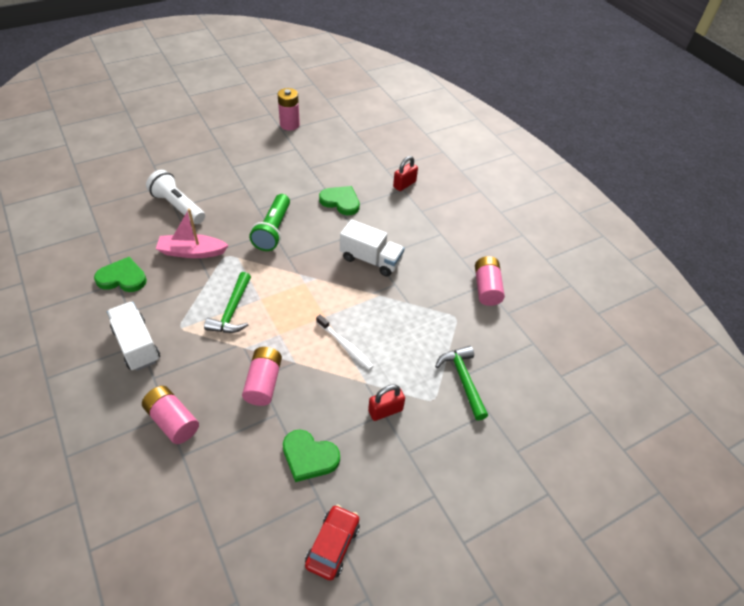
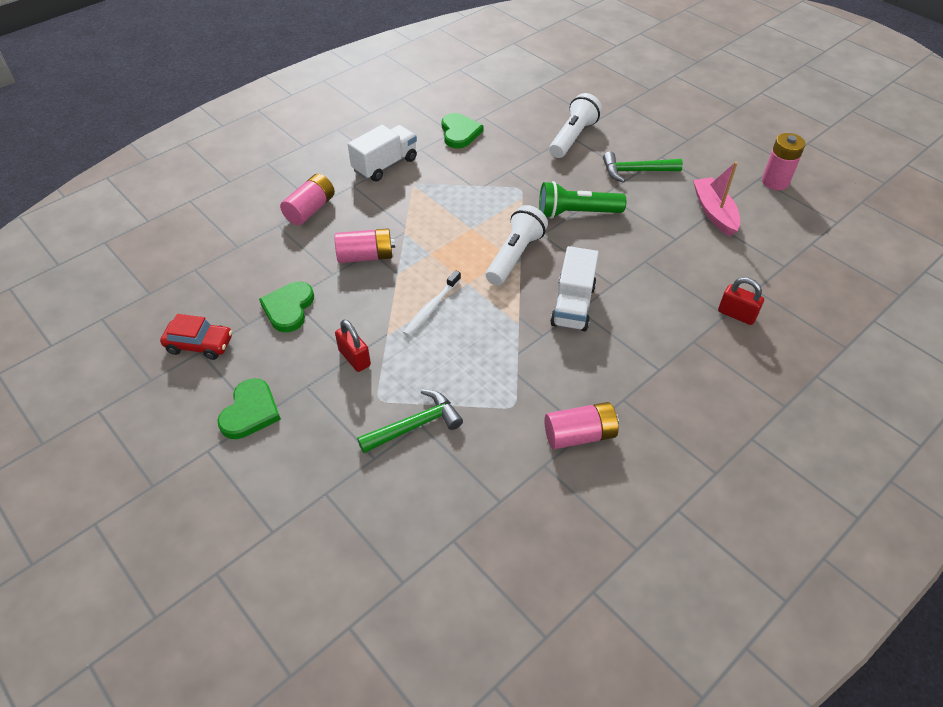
camera: 80 degrees right, 0 degrees up
(192, 252) = (513, 164): pink boat -> pink boat (714, 212)
(232, 311) = (447, 212): green hammer -> green hammer (635, 171)
(306, 279) = (515, 256): none -> white flashlight
(341, 201) = (660, 258): green heart -> green heart (250, 412)

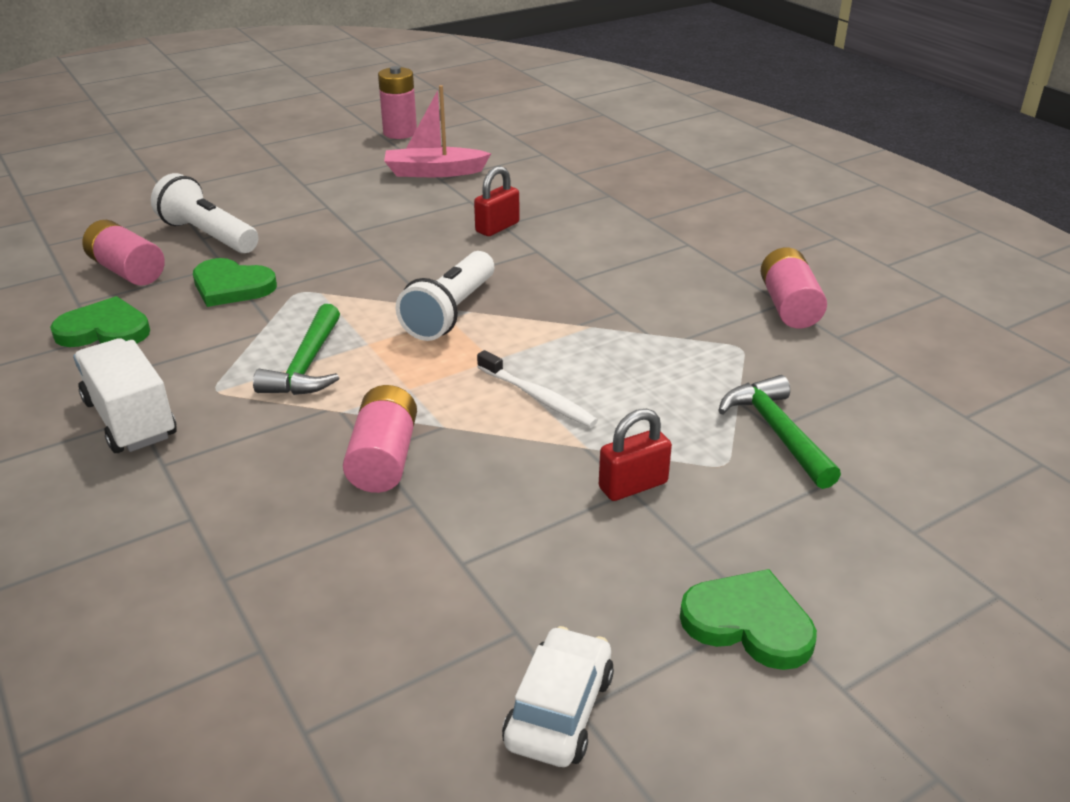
camera: 80 degrees left, 15 degrees down
(200, 344) = (559, 710): red car -> white car
(288, 308) = (488, 565): green heart -> green heart (232, 286)
(310, 209) = (202, 526): pink battery -> pink battery (127, 271)
(515, 256) = (450, 313): white flashlight -> white flashlight turned 105 degrees counterclockwise
(573, 305) = (567, 282): white truck -> none
(576, 213) = (383, 256): green flashlight -> none
(635, 171) = (322, 204): green hammer -> green hammer (306, 366)
(736, 314) = (610, 189): red padlock -> red padlock (497, 227)

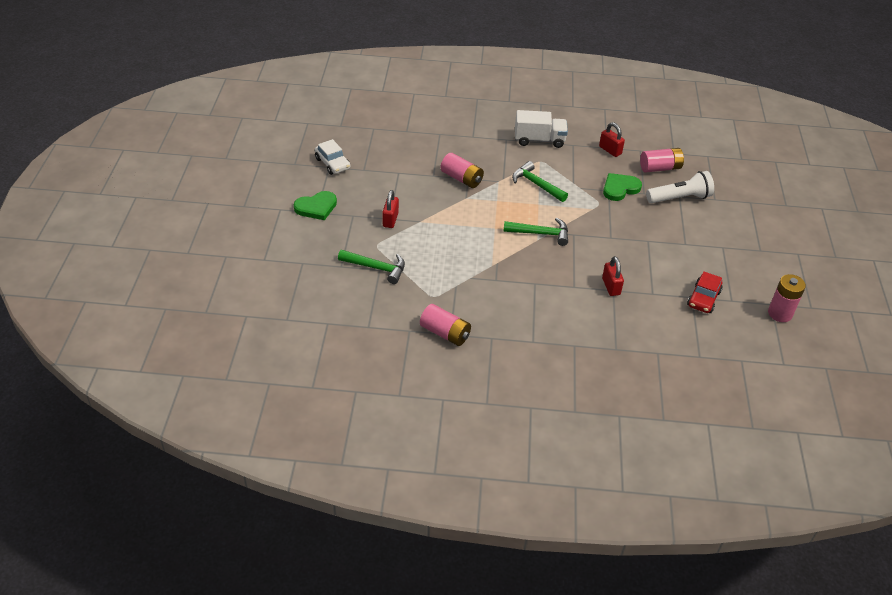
camera: 125 degrees right, 10 degrees up
(104, 330) = (610, 150): green heart -> red padlock
(434, 172) = (703, 299): pink boat -> red car
(450, 313) = (541, 234): white flashlight -> green hammer
(538, 397) = (459, 225): white toothbrush -> none

